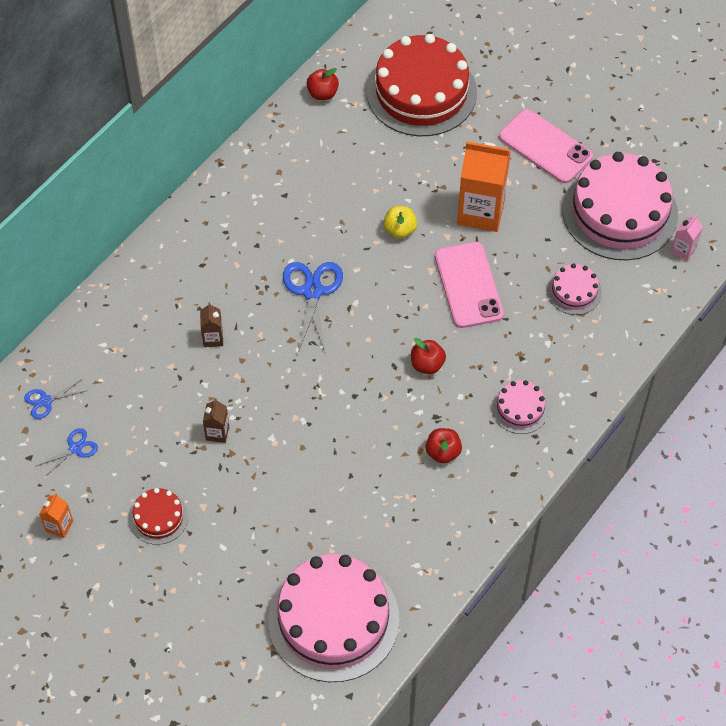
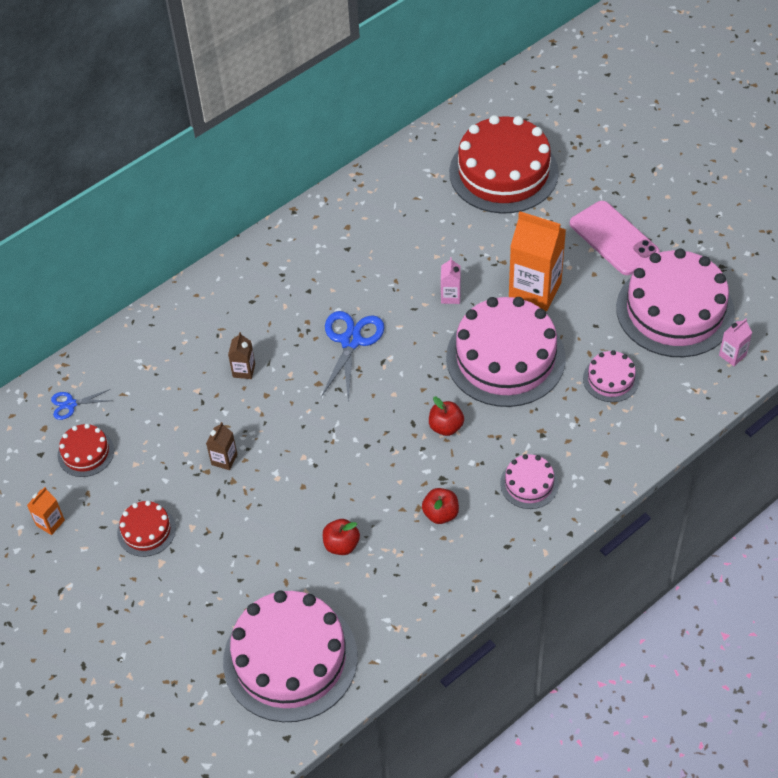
camera: 15 degrees right, 5 degrees down
(75, 448) = (86, 453): blue scissors -> red cake
(322, 93) = (407, 161): red apple -> red apple (341, 545)
(400, 230) = (450, 296): yellow apple -> pink carton
(468, 285) = (505, 357): pink phone -> pink cake

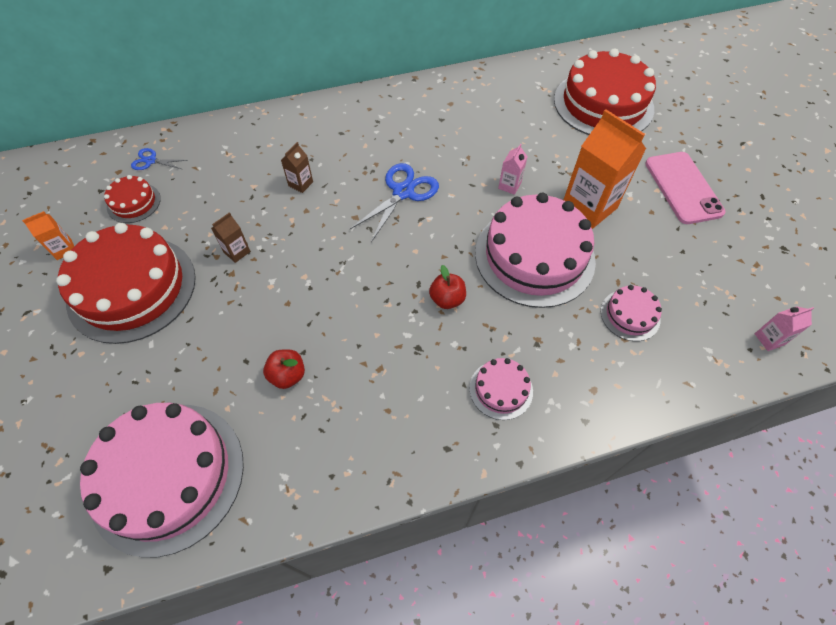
camera: 20 degrees right, 5 degrees up
(146, 530) = (132, 288): red cake -> red cake, size x2.17
(440, 514) = (398, 384): red apple -> none
(675, 310) = (721, 272): pink cake -> none

